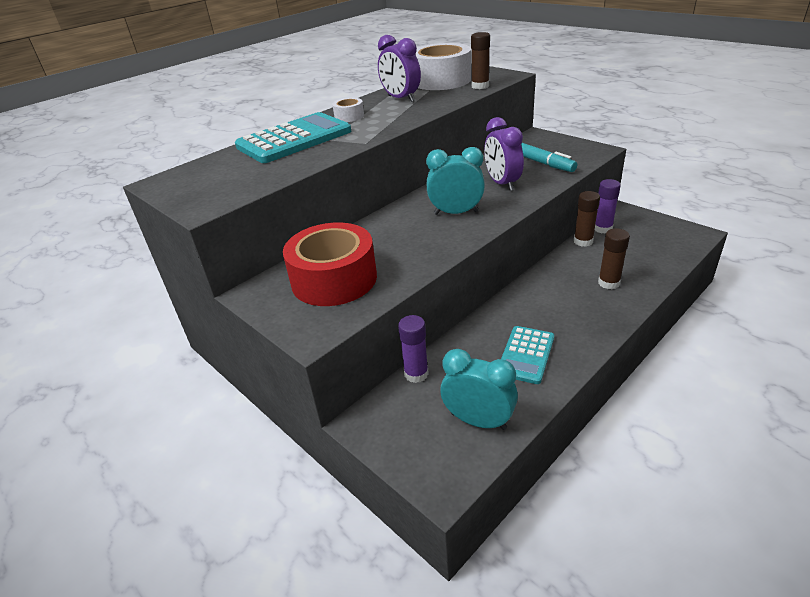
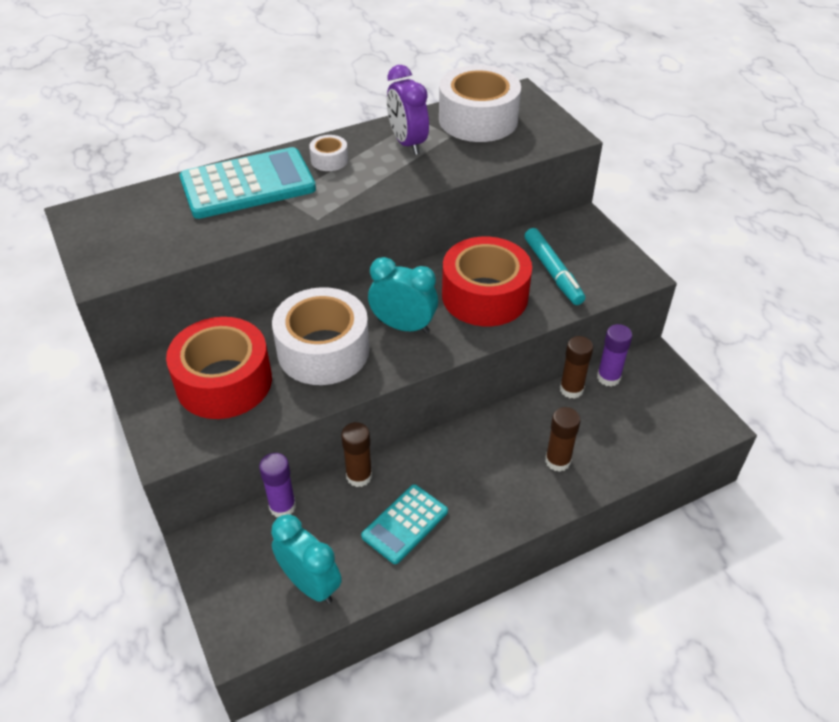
camera: 15 degrees right, 10 degrees up
(404, 241) = (323, 350): none -> white tape
(480, 86) = (515, 148): brown glue stick -> brown glue stick (359, 476)
(502, 183) = (485, 296): purple clock -> red tape

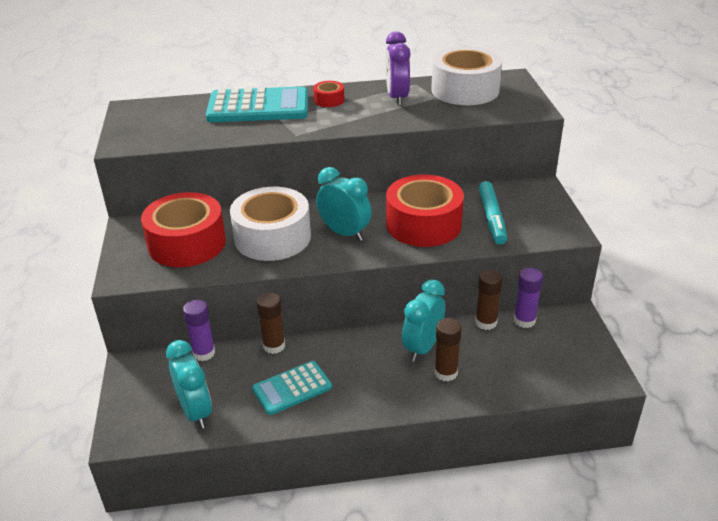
camera: 20 degrees right, 10 degrees down
(329, 160) = (329, 100): white tape -> red tape
(520, 436) = (422, 347): none -> turquoise clock

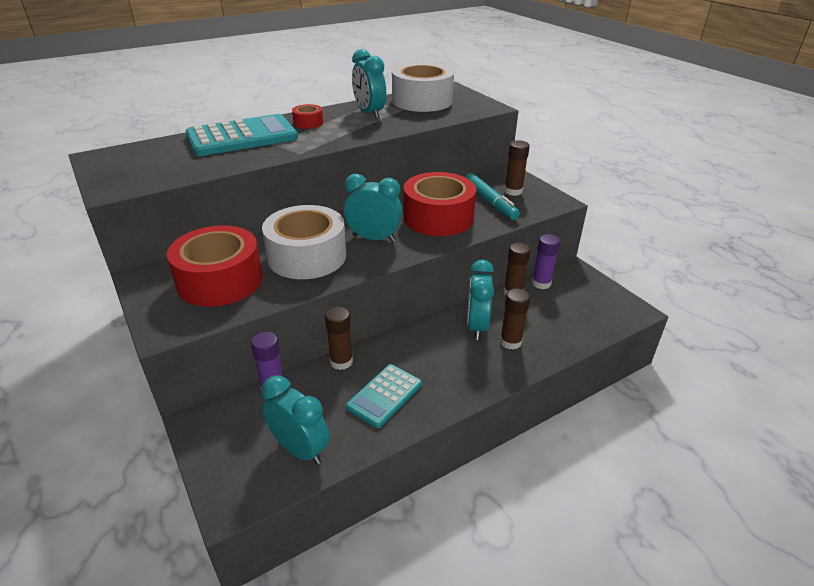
camera: 25 degrees left, 0 degrees up
(397, 98) = (369, 113): purple clock -> turquoise clock
(527, 211) = (513, 191): none -> brown glue stick

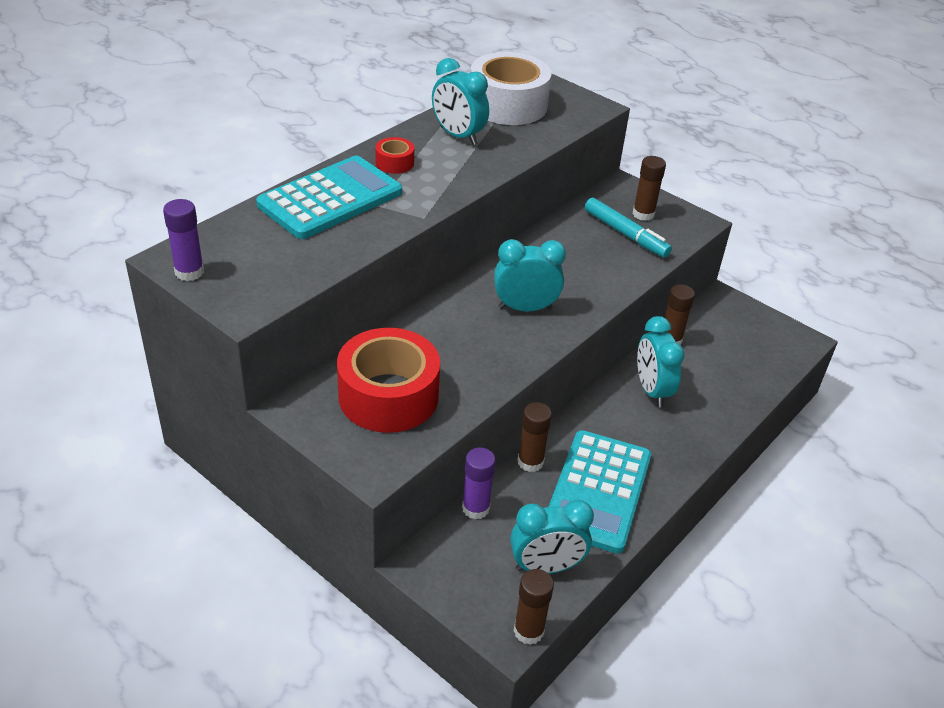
camera: 20 degrees left, 5 degrees up
(300, 449) = (546, 567): turquoise clock -> turquoise clock turned 150 degrees clockwise
(307, 256) = (465, 345): white tape -> none
(384, 396) = (598, 491): turquoise calculator -> turquoise calculator, size x1.68
(438, 217) = (580, 266): red tape -> none
(510, 342) = (695, 402): brown glue stick -> brown glue stick (528, 631)
(541, 283) = (695, 323): purple glue stick -> purple glue stick (189, 272)

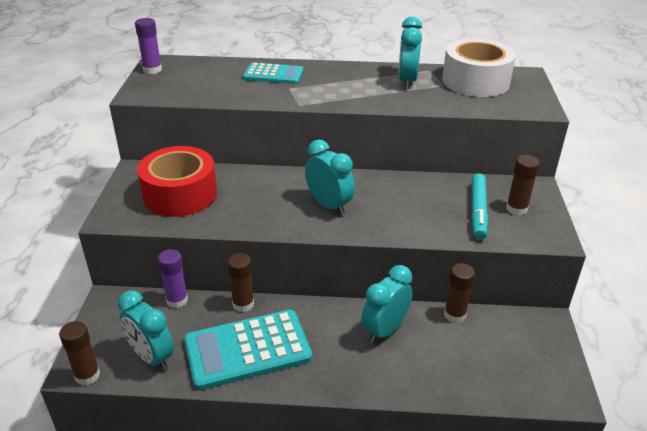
camera: 55 degrees right, 5 degrees down
(330, 199) = (273, 74): turquoise calculator -> turquoise calculator, size x0.60
(394, 163) = (341, 76): red tape -> none

